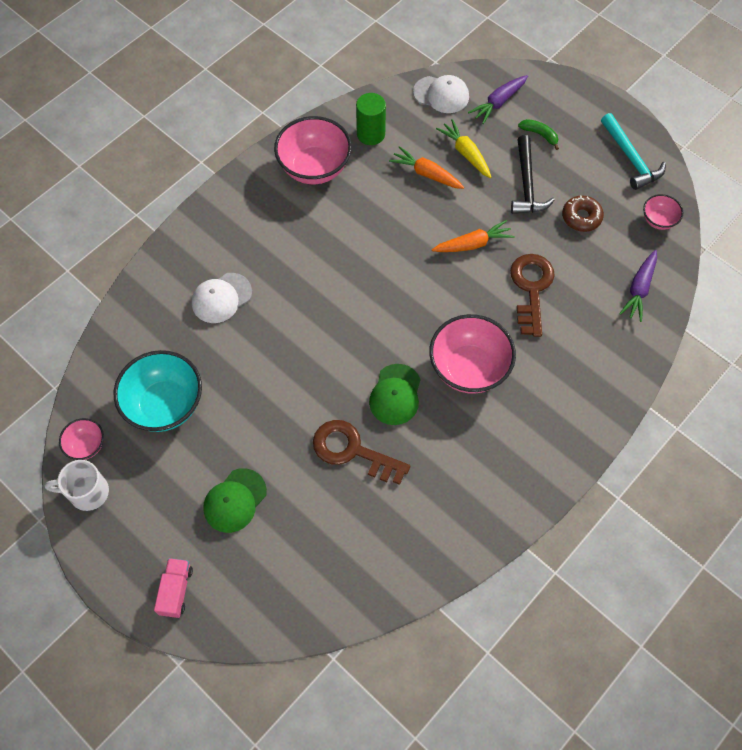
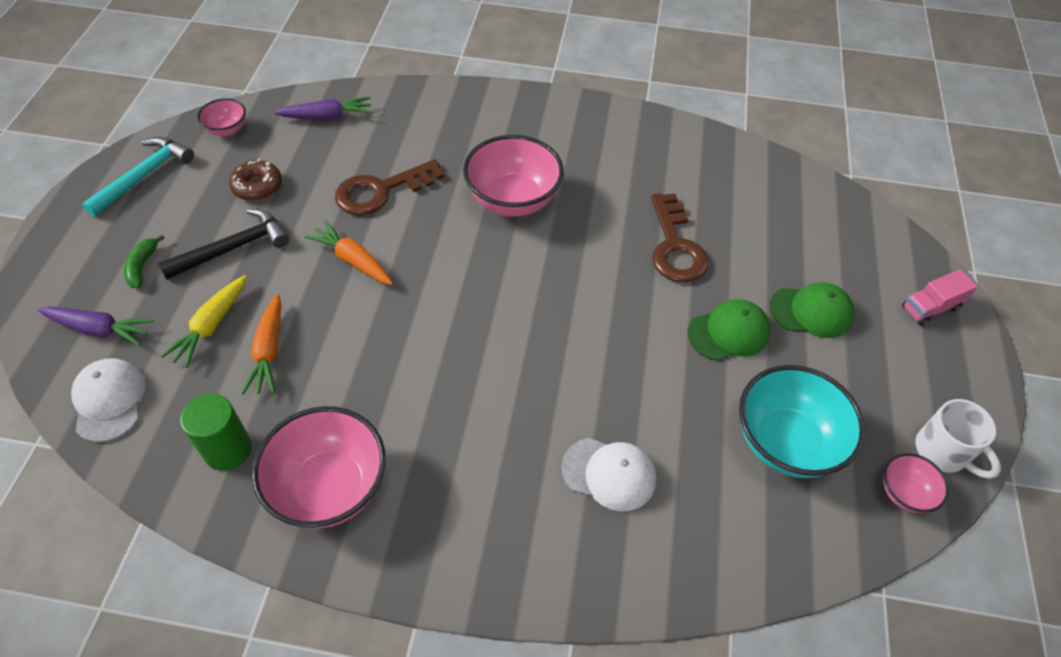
camera: 125 degrees left, 10 degrees down
(395, 394) = (589, 242): green cap -> green cap (729, 332)

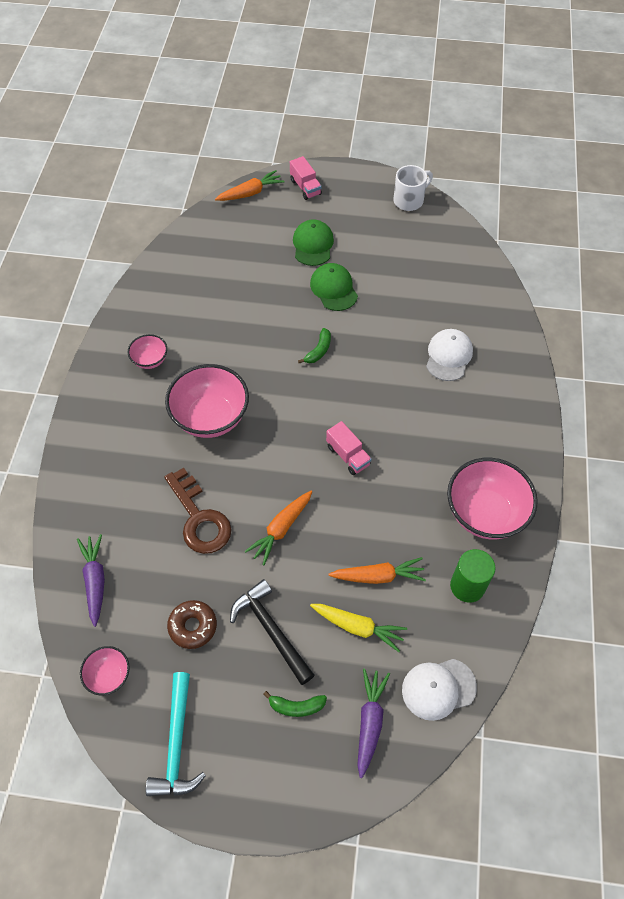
camera: 90 degrees left, 5 degrees up
(144, 176) = (177, 743): turquoise hammer -> turquoise hammer turned 120 degrees counterclockwise
(445, 331) = (348, 455): none -> pink truck
(615, 309) = (318, 350): none -> green banana
(675, 246) = (258, 313): brown key -> none
(786, 442) = (413, 268): turquoise bowl -> none
(898, 243) = (250, 193): none -> orange carrot
(904, 493) = (438, 221): pink bowl -> pink bowl (150, 360)

